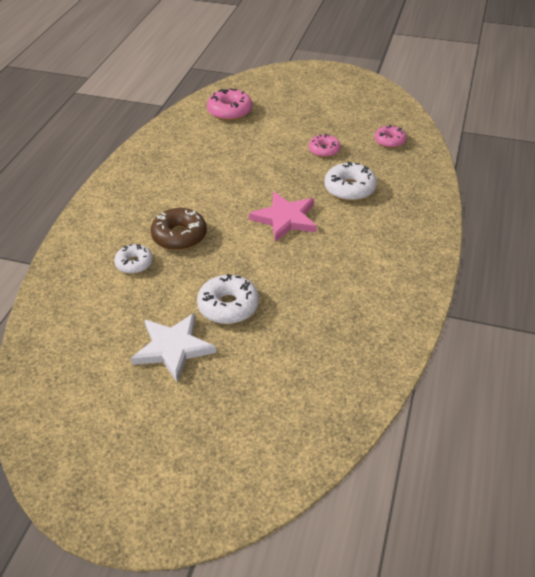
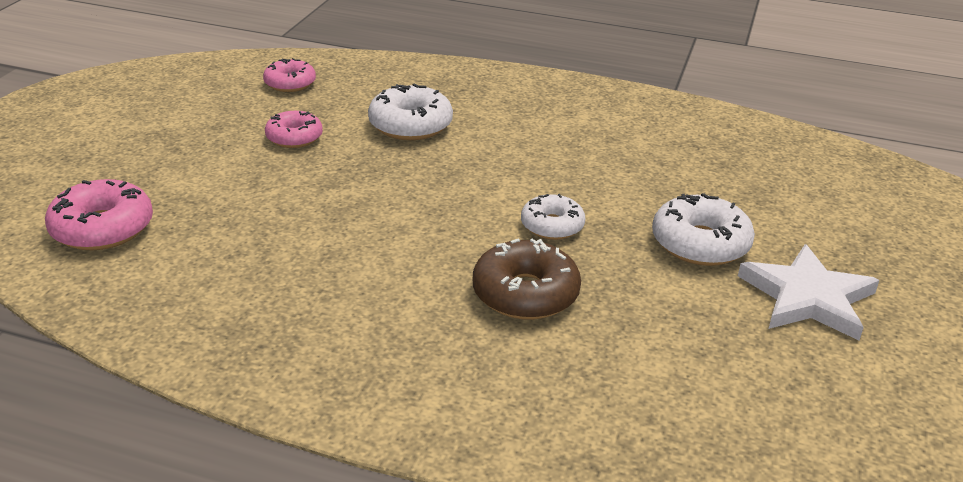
camera: 90 degrees left, 10 degrees down
(134, 263) = (608, 348): white donut -> white donut (552, 226)
(285, 219) = (482, 183): pink star -> none

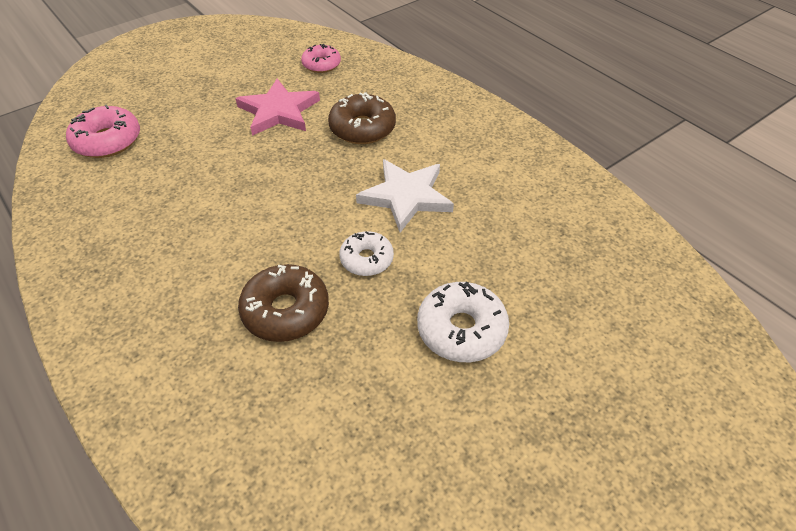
camera: 35 degrees right, 15 degrees up
(294, 137) = (278, 111): pink donut -> pink star
(410, 125) = (362, 128): white donut -> brown donut
(807, 298) = (494, 429): white star -> white star (406, 196)

